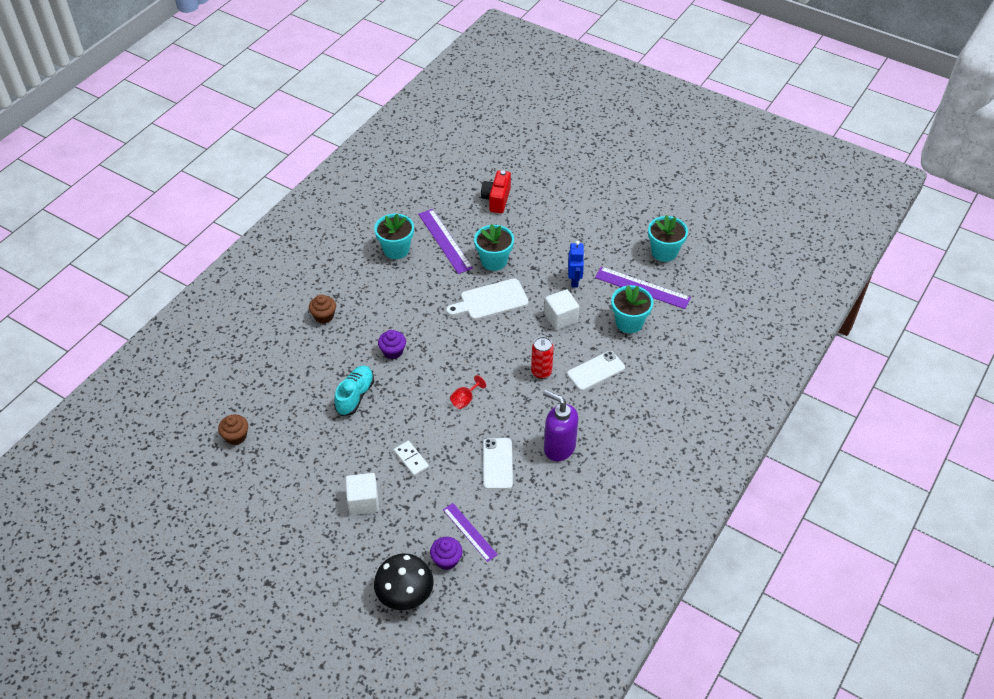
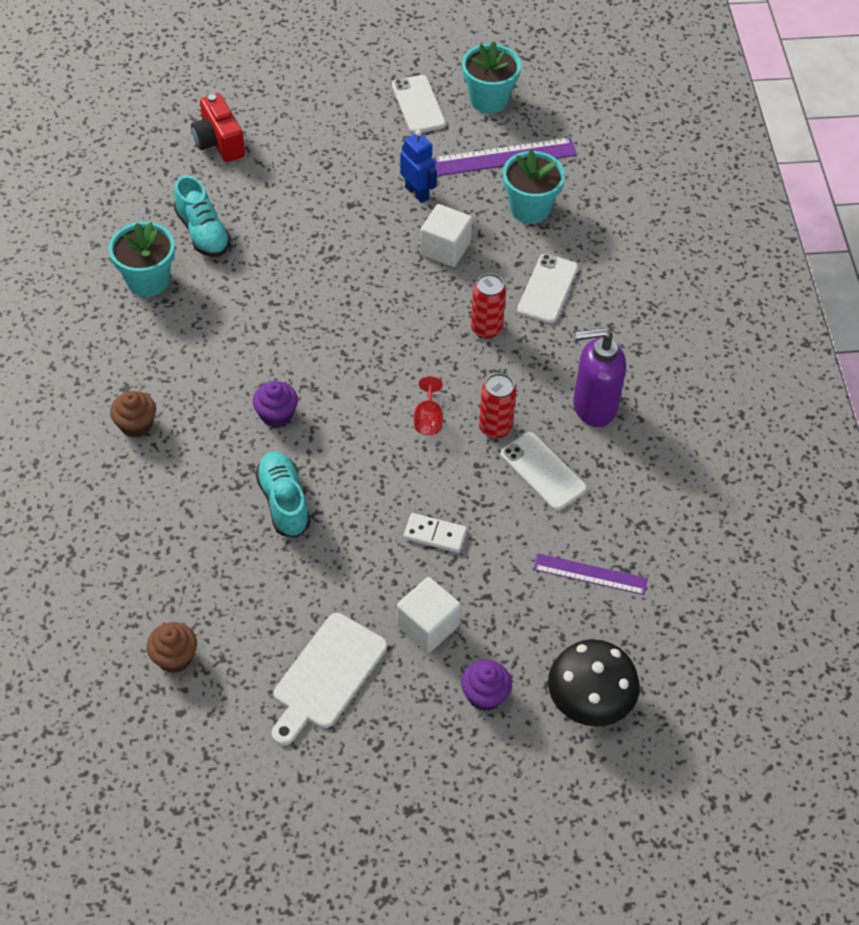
camera: 40 degrees left, 5 degrees up
(445, 240) = (203, 232): purple ruler -> turquoise shoe
(446, 560) = (596, 626): purple cupcake -> purple cupcake (485, 695)
(491, 300) = (338, 276): white cutting board -> white cutting board (327, 676)
(494, 261) = (293, 223): turquoise flower pot -> none
(495, 425) = (495, 428): none -> red can
(621, 234) = (418, 105): none -> white phone

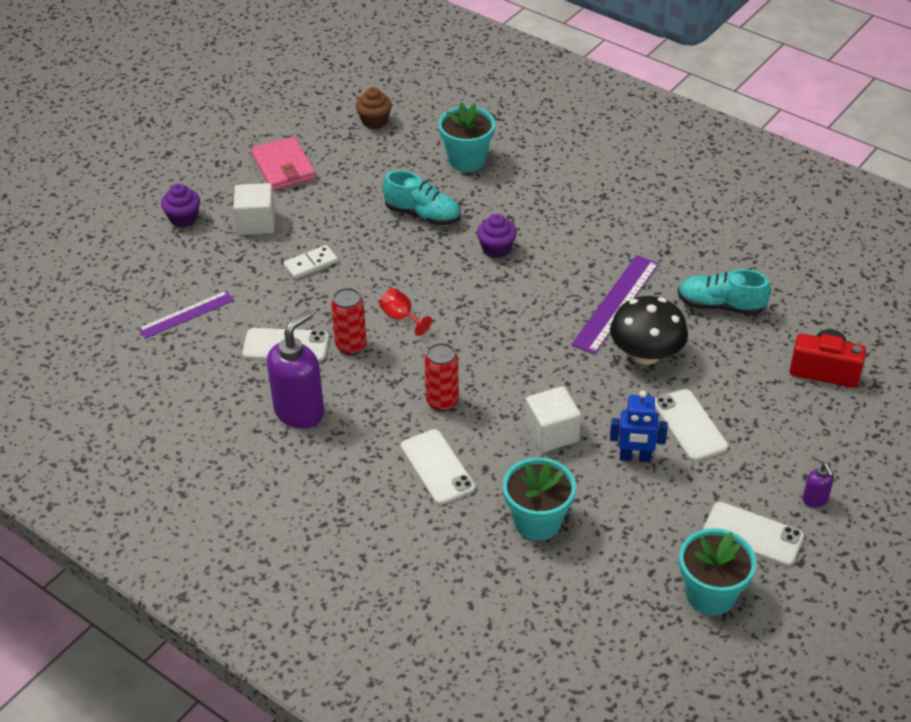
camera: 135 degrees right, 10 degrees down
(136, 425) = (565, 185): brown cupcake -> none
(148, 280) = (697, 253): turquoise flower pot -> turquoise flower pot (467, 159)
(327, 676) = (283, 167): white cutting board -> pink wallet
(354, 182) = (690, 425): none -> white phone
(355, 91) = (815, 500): none -> purple soap dispenser
(504, 157) = (619, 550): purple ruler -> purple ruler (616, 304)
(589, 701) = (117, 257): black mushroom -> black mushroom (646, 354)

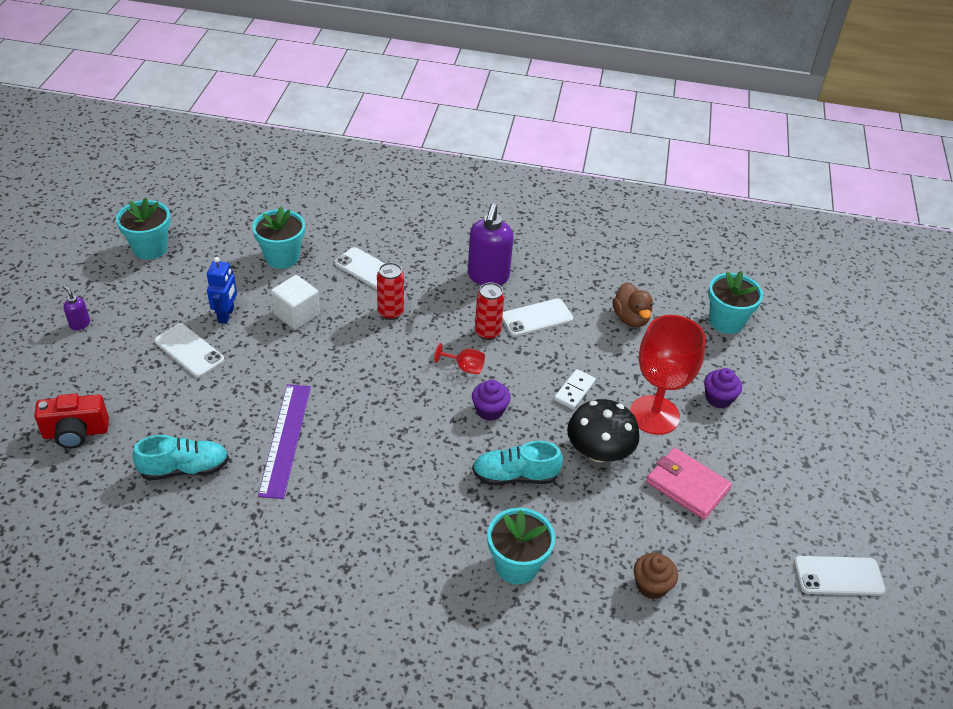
camera: 150 degrees right, 0 degrees up
(92, 281) = (726, 321): none -> turquoise flower pot
(186, 314) = (630, 318): purple ruler -> brown duck
(256, 223) = (654, 415): white cube -> red goblet
(496, 249) = (423, 461): purple cupcake -> purple cupcake (489, 410)
(635, 457) = (226, 315): blue robot -> blue robot turned 120 degrees clockwise
(646, 354) = (242, 399): black mushroom -> black mushroom (599, 452)
(752, 534) = (126, 289): white phone -> white phone (838, 576)

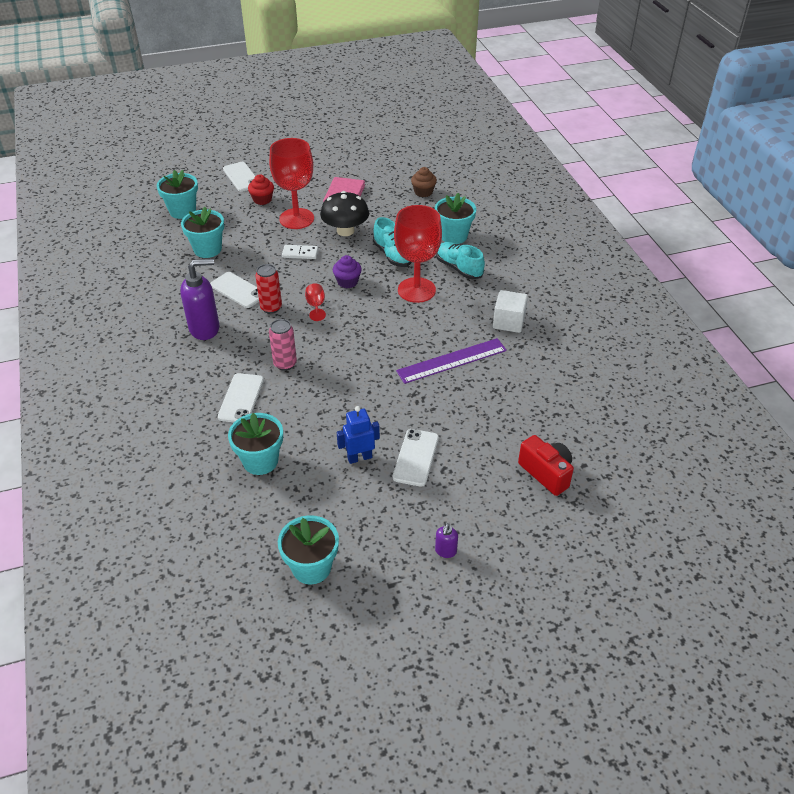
camera: 115 degrees left, 0 degrees up
(184, 469) = (519, 396): turquoise shoe -> turquoise shoe (459, 268)
(296, 314) = (326, 415): white cube -> white cube (508, 322)
(390, 312) = (285, 364): red can -> pink can
(428, 467) = (416, 290): none -> red goblet
(630, 318) = (207, 249): brown duck -> turquoise flower pot
(718, 398) = (262, 200): purple cupcake -> red cupcake
(838, 576) = (364, 143): white phone -> white phone (241, 177)

